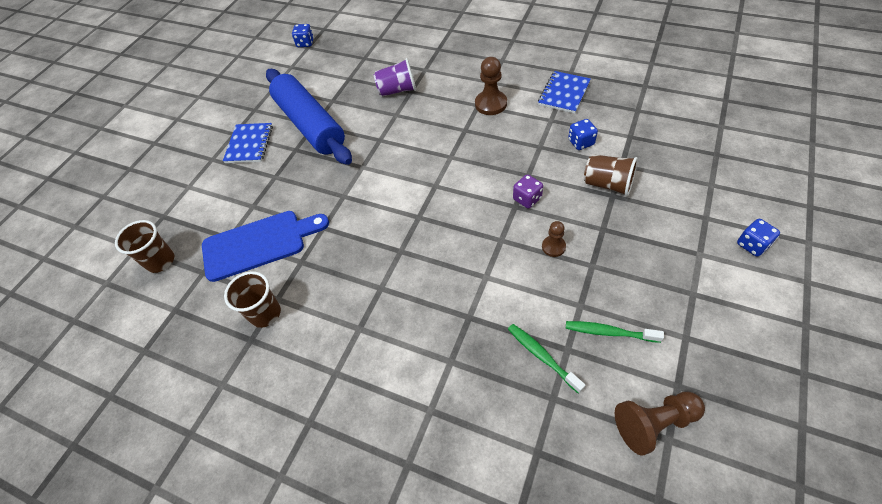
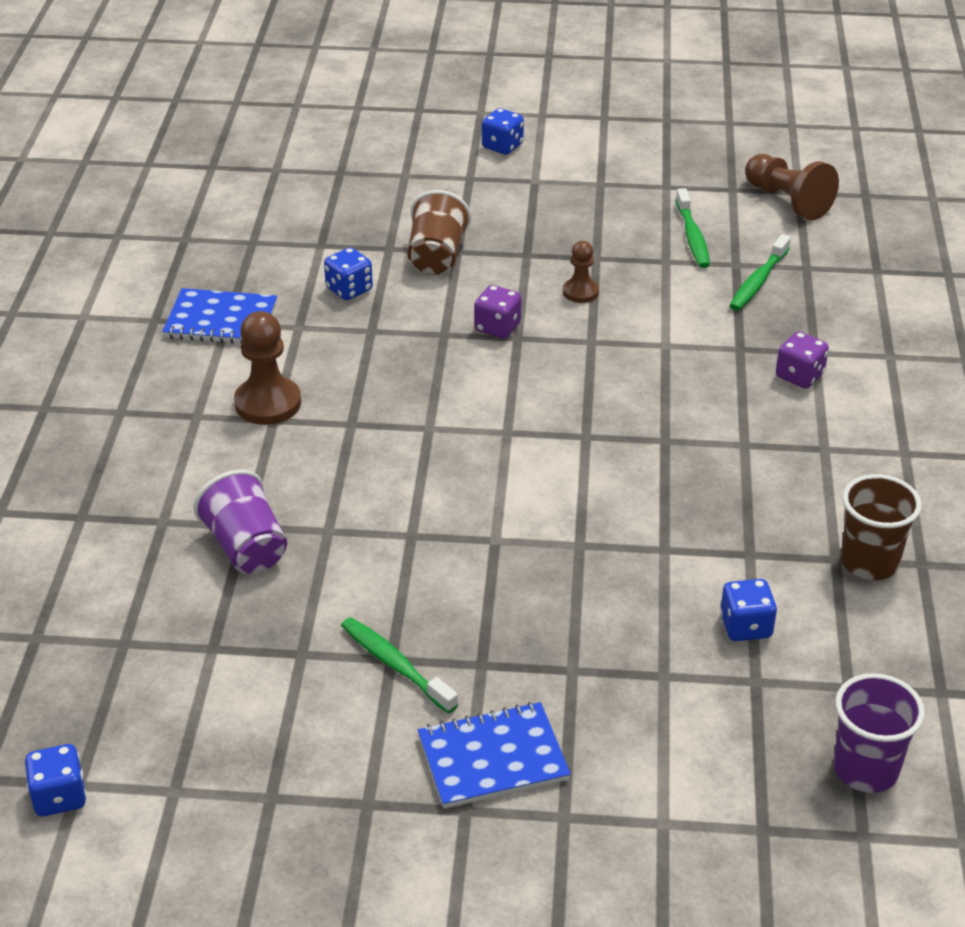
camera: 115 degrees left, 15 degrees down
(160, 261) = (865, 769): brown cup -> purple cup
(259, 244) = (745, 627): blue cutting board -> blue dice
(310, 124) = (395, 665): blue rolling pin -> green toothbrush
(429, 341) = (799, 376): none -> purple dice

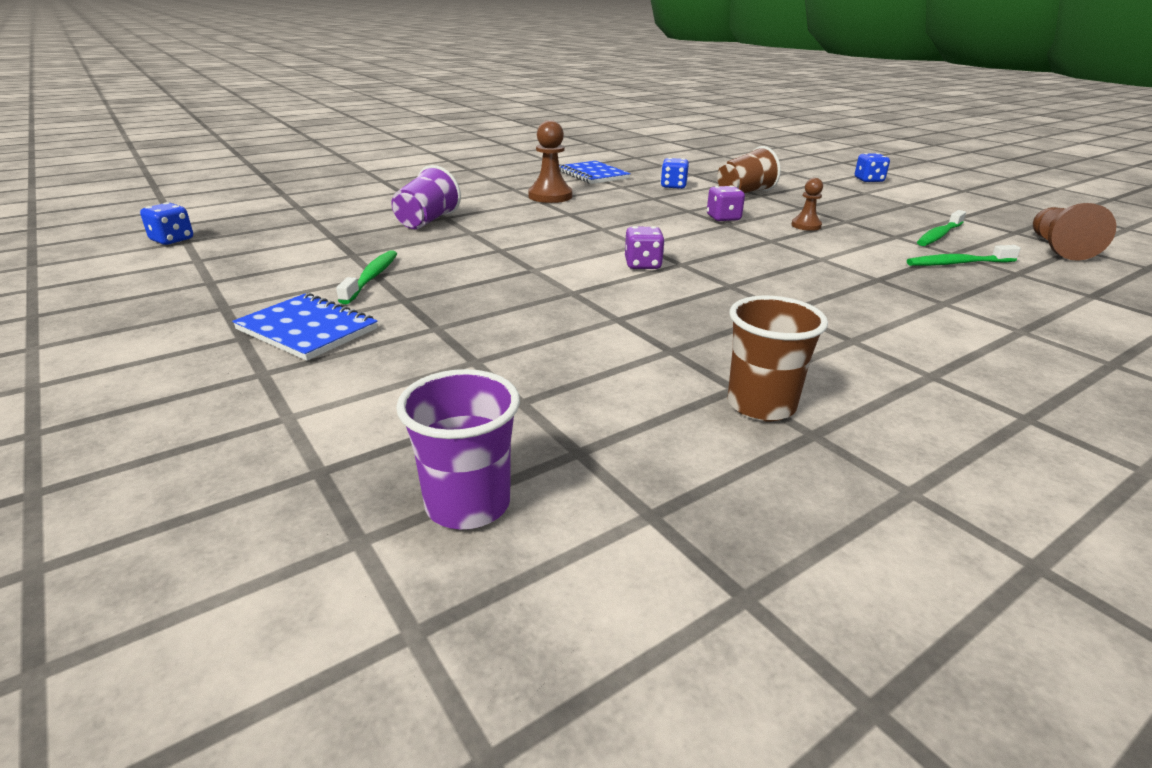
camera: 50 degrees right, 10 degrees down
(745, 627) = (582, 375): blue dice -> none
(799, 376) = (905, 305): purple dice -> purple dice (642, 265)

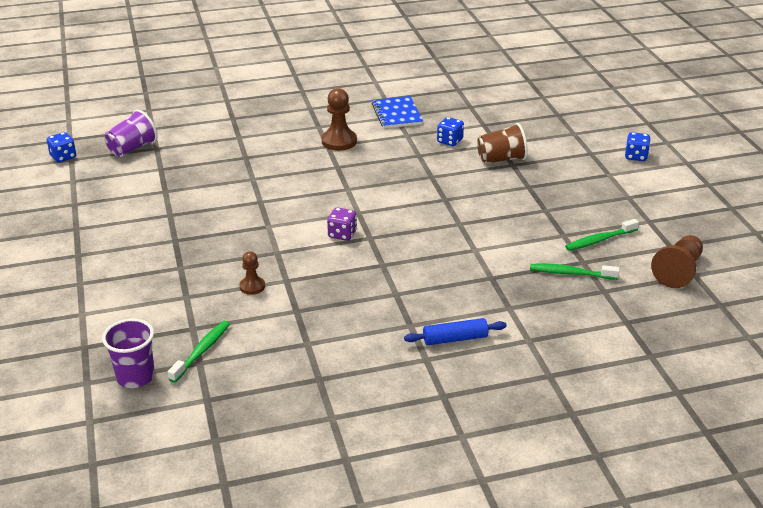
camera: 20 degrees right, 5 degrees up
(307, 329) = (112, 255): blue notebook -> none
(372, 277) = (166, 216): green toothbrush -> green toothbrush (202, 351)
(427, 221) = (230, 161): purple cup -> purple cup (132, 148)
(723, 218) = (449, 191): purple dice -> none
(761, 405) = (309, 357): brown cup -> none
(806, 226) = (505, 211): brown pawn -> brown pawn (252, 286)
(932, 345) = (455, 339): none -> blue rolling pin

